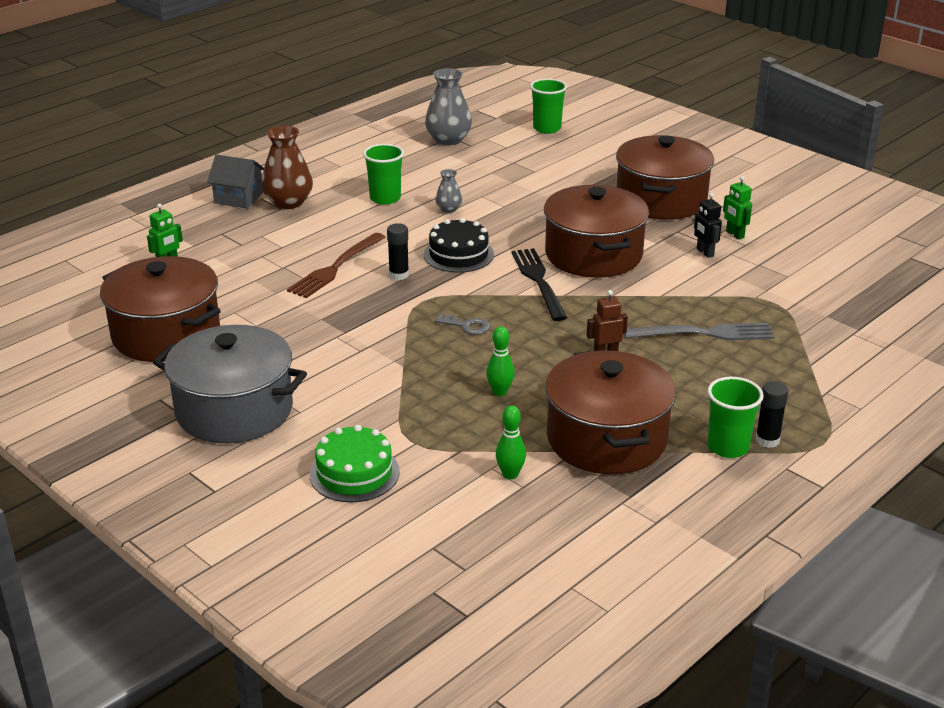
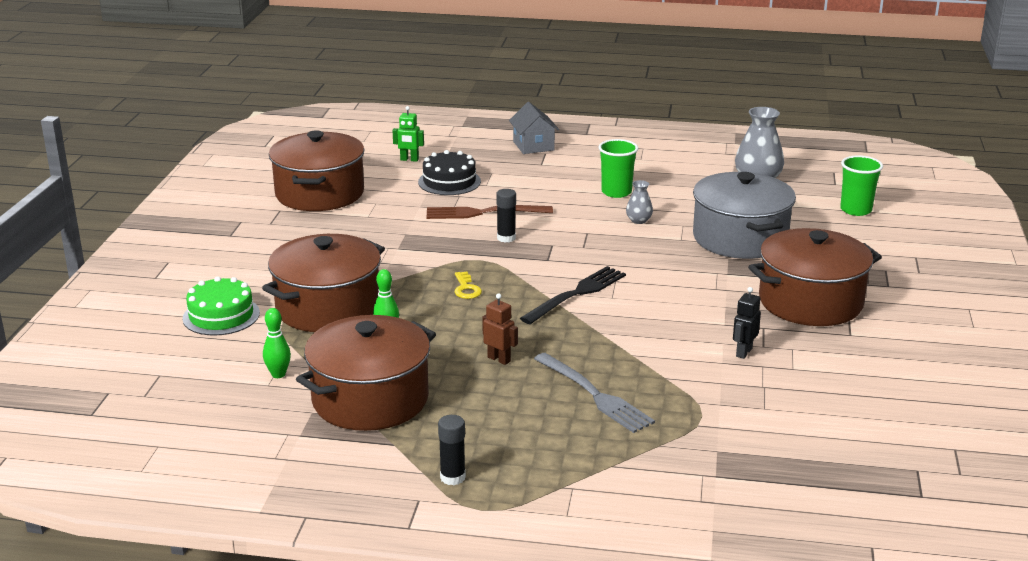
camera: 55 degrees right, 5 degrees down
(234, 410) = (253, 249): grey pot -> grey pot (740, 238)
(288, 202) = (554, 163): brown vase -> none
(458, 254) = (571, 249): black cake -> black cake (449, 182)
(467, 326) = (466, 289): grey key -> yellow key
(593, 255) = (657, 303): brown pot -> brown pot (328, 308)
(728, 447) = (420, 460): green cup -> none
(734, 234) = (803, 357): green robot -> none

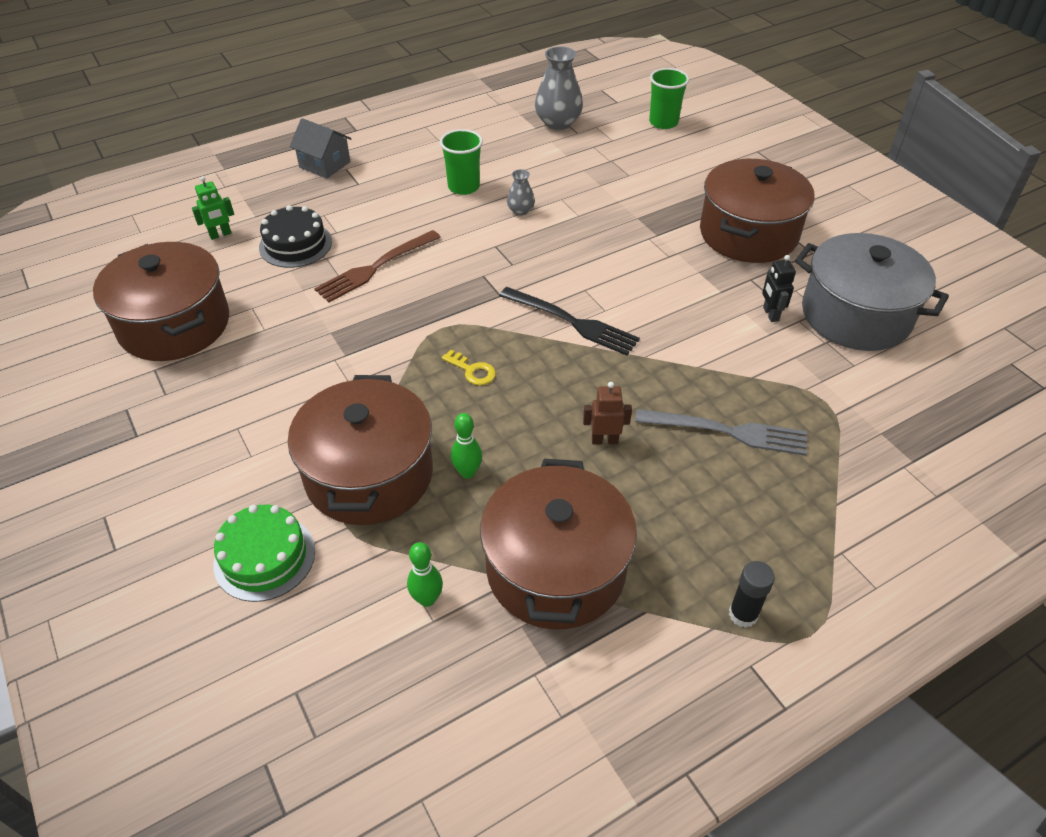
camera: 40 degrees left, 20 degrees up
(506, 238) = (433, 288): black glue stick -> none
(577, 294) = (573, 322): black fork -> black fork turned 120 degrees clockwise
(740, 238) = (621, 192): grey pot -> grey pot (856, 315)

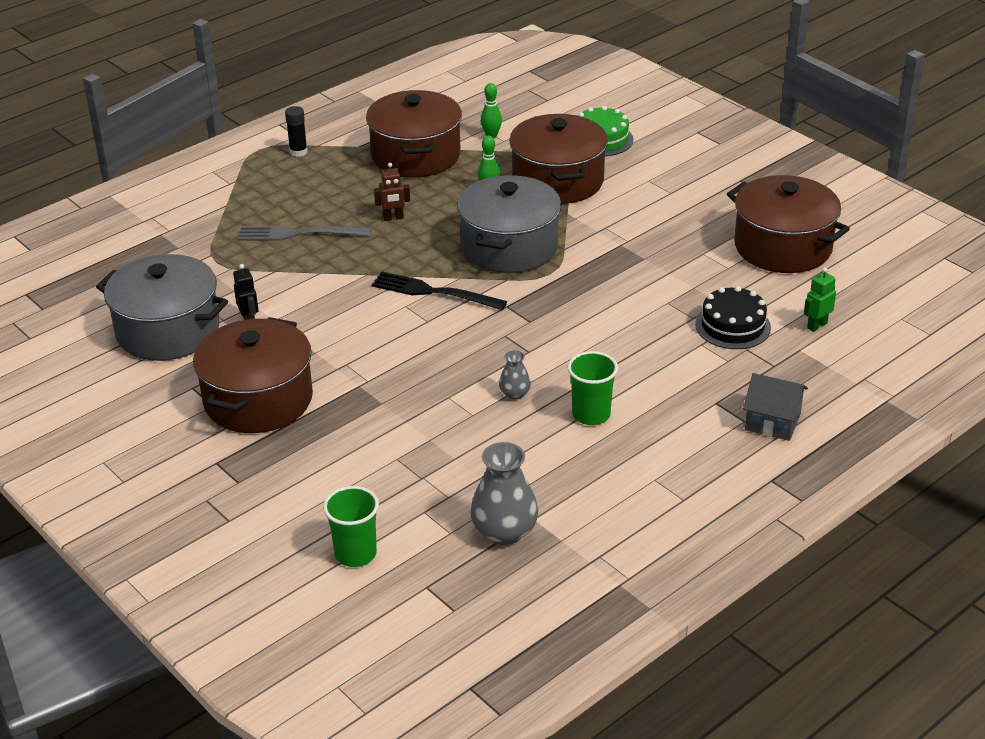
camera: 170 degrees right, 10 degrees down
(375, 268) = (638, 314): brown fork -> none
(472, 371) = (509, 247): yellow key -> grey pot

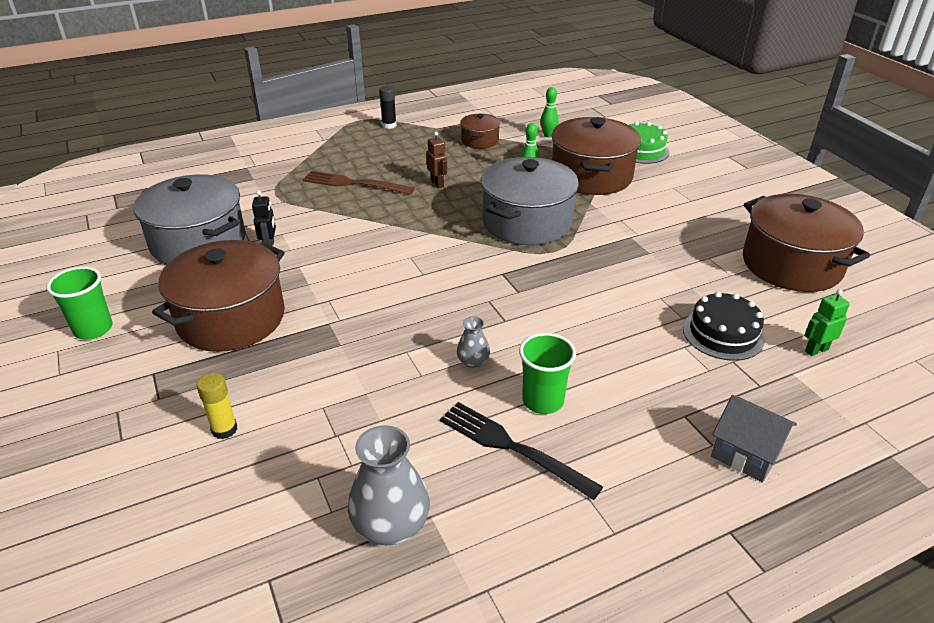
camera: 15 degrees right, 0 degrees up
(298, 234) = (353, 184): grey fork -> brown fork
(318, 494) = (224, 429): none -> yellow glue stick
(355, 554) = (218, 513): green cup -> green cup (93, 329)
(393, 218) = (437, 183): brown robot -> brown robot turned 120 degrees counterclockwise
(416, 155) = (480, 140): brown pot -> brown pot, size x0.50
(433, 292) = (441, 249): black fork -> black fork (511, 447)

